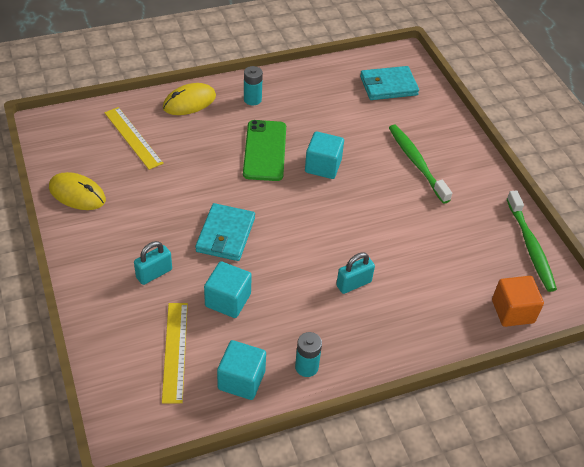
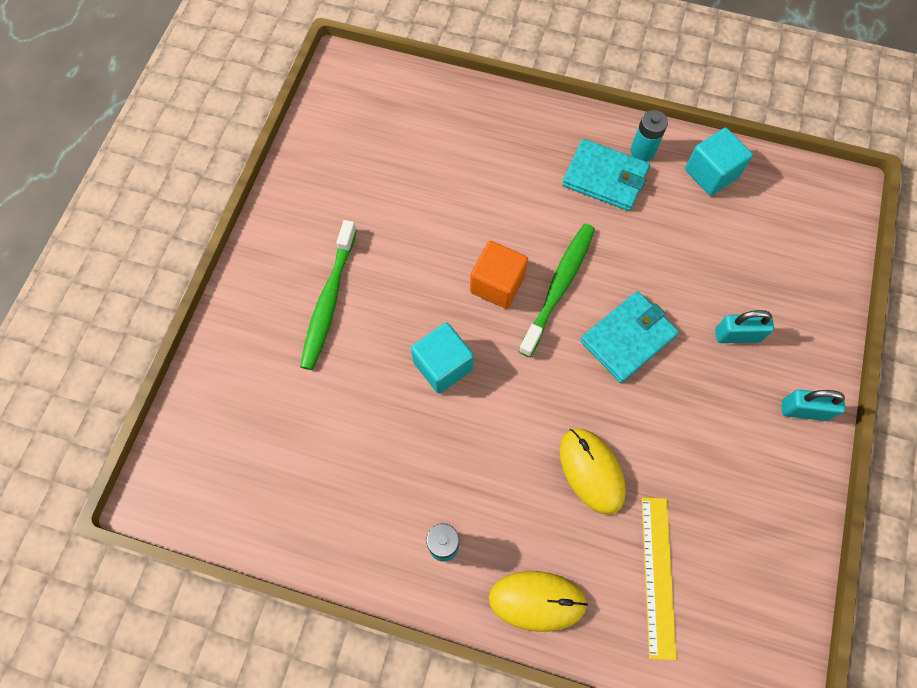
camera: 140 degrees left, 20 degrees up
(77, 194) = (779, 513): yellow mouse -> yellow mouse (591, 471)
(175, 351) = (760, 235): yellow ruler -> none
(228, 300) = (675, 258): turquoise cube -> none
(265, 150) = (495, 436): green phone -> none
(354, 284) = (533, 201): turquoise padlock -> turquoise padlock (804, 410)
(388, 86) = (237, 448): turquoise wallet -> turquoise wallet (605, 178)
(512, 311) = (408, 90): orange cube -> orange cube (497, 284)
(530, 246) = (320, 134): green toothbrush -> green toothbrush (559, 287)

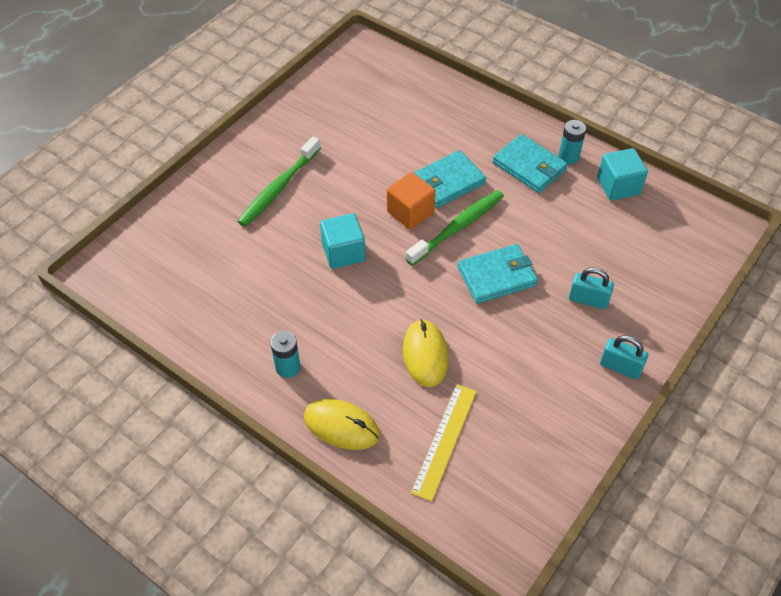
camera: 20 degrees right, 15 degrees down
(522, 229) = (447, 182): none -> turquoise wallet

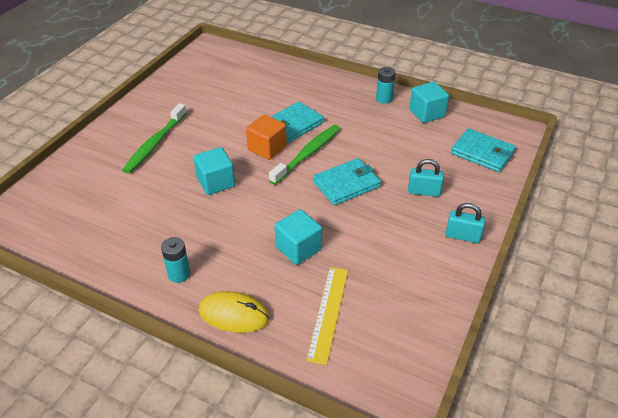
camera: 10 degrees left, 10 degrees down
(425, 354) = (298, 248): yellow mouse -> turquoise cube
(529, 166) = (355, 108): turquoise wallet -> turquoise wallet (482, 153)

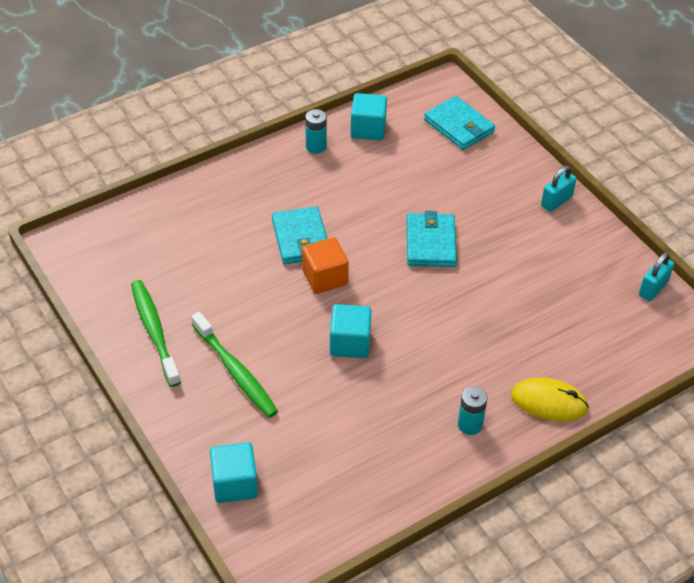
camera: 60 degrees left, 5 degrees up
(234, 314) = (549, 402): yellow mouse -> yellow mouse turned 60 degrees clockwise
(298, 248) = (495, 319): turquoise cube -> turquoise cube (235, 484)
(307, 154) = (361, 250): green toothbrush -> green toothbrush (154, 331)
(328, 313) = (588, 335): yellow ruler -> none
(424, 192) = (482, 195): turquoise padlock -> turquoise padlock (653, 288)
(482, 153) = (459, 126): turquoise wallet -> turquoise wallet turned 75 degrees clockwise

